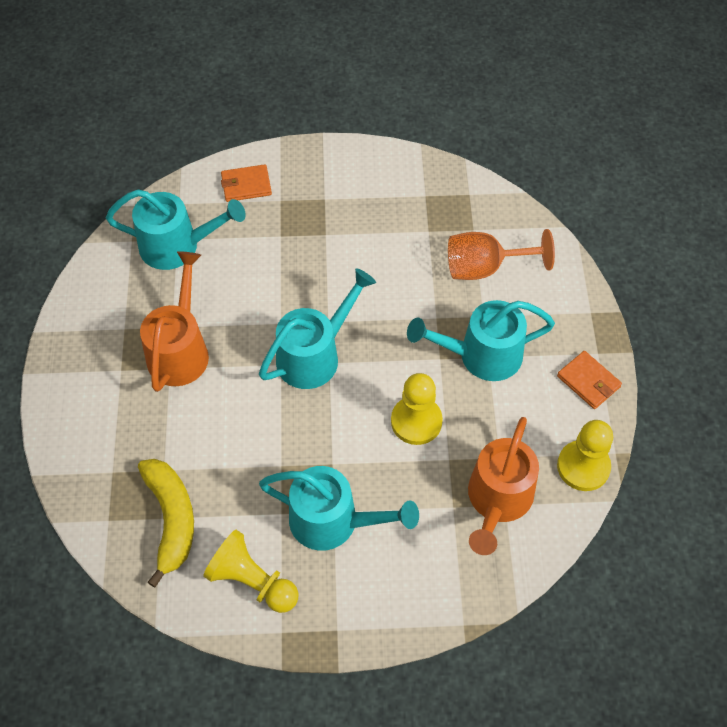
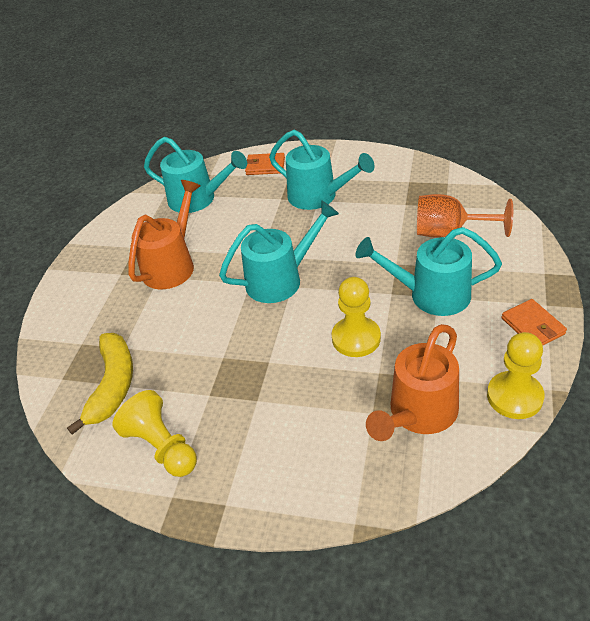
camera: 20 degrees right, 15 degrees down
(334, 521) = (254, 408): turquoise watering can -> turquoise watering can (319, 197)

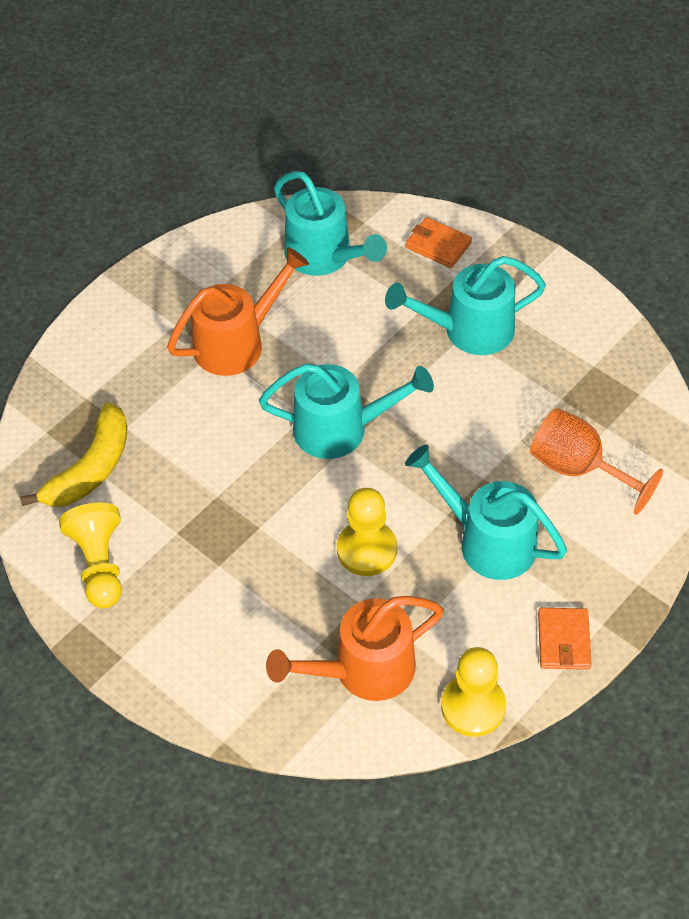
camera: 25 degrees right, 10 degrees up
(319, 197) = (468, 331): turquoise watering can -> turquoise watering can turned 105 degrees clockwise

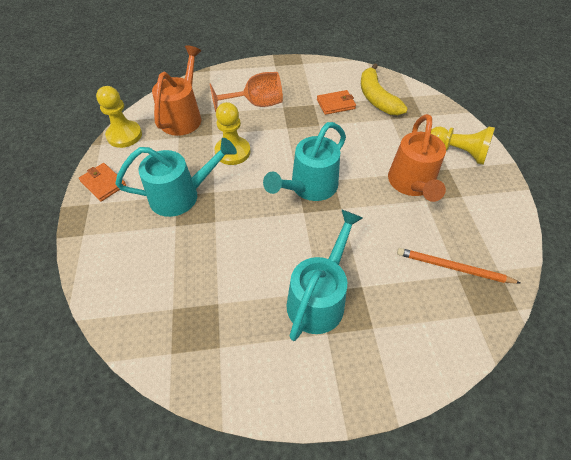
camera: 130 degrees right, 0 degrees up
(99, 565) = (322, 78): yellow pawn -> yellow pawn (458, 152)
(325, 257) = (453, 268): turquoise watering can -> orange pencil
(438, 245) = (414, 344): orange wallet -> orange wallet (336, 104)
(578, 469) = (167, 268): orange goblet -> orange goblet (256, 104)

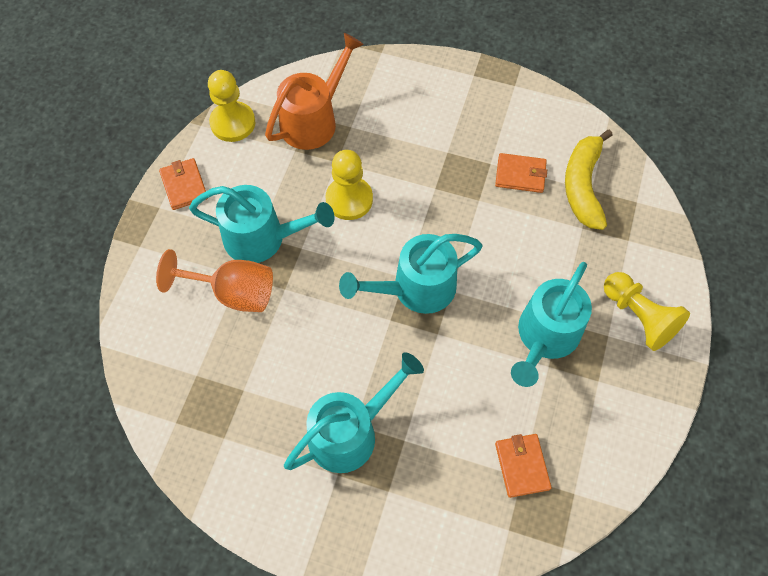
camera: 25 degrees right, 10 degrees up
(256, 104) = (414, 135): orange goblet -> orange goblet (233, 293)
(412, 184) = (545, 338): orange watering can -> turquoise watering can
(453, 268) = (522, 466): orange pencil -> orange wallet

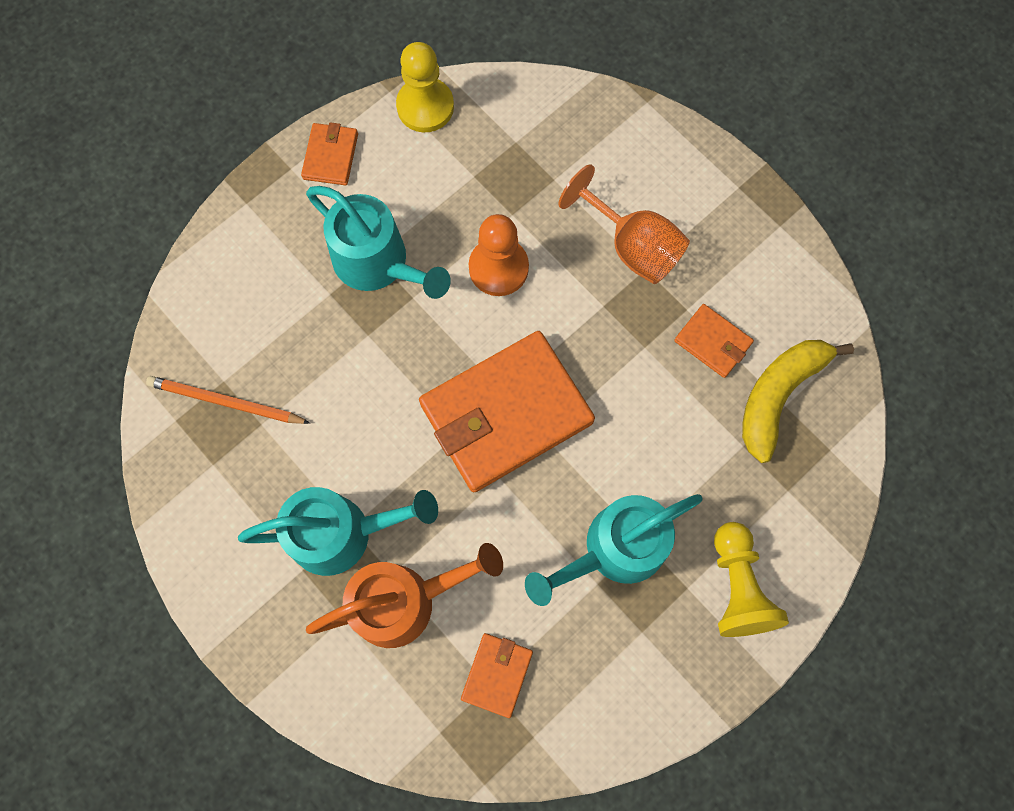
camera: 30 degrees right, 10 degrees up
(207, 389) = (226, 402): none -> orange pencil
(233, 293) = (311, 310): orange goblet -> orange goblet (632, 246)
(314, 119) = (518, 149): orange watering can -> orange watering can (405, 600)
(349, 199) = (498, 268): yellow pawn -> orange pawn
(415, 289) = (506, 413): turquoise watering can -> orange wallet

